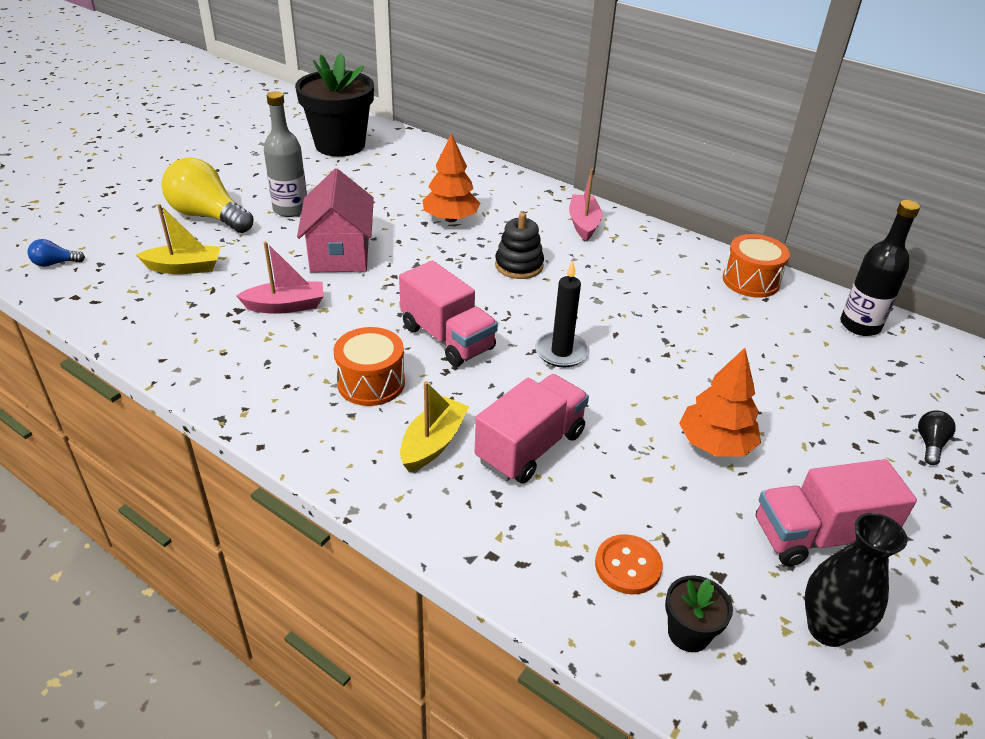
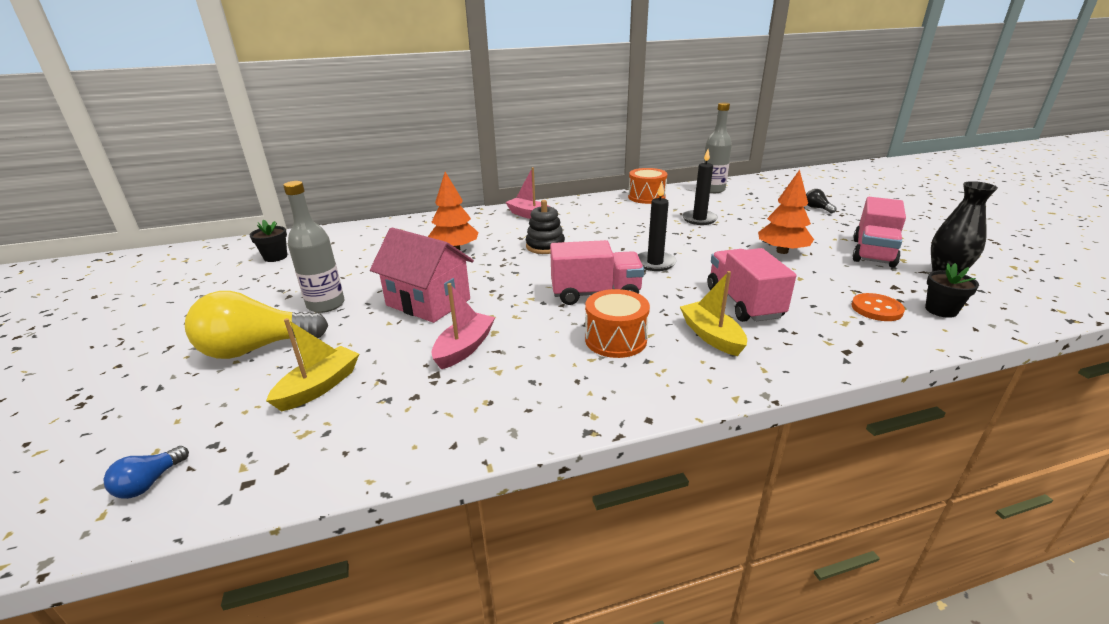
camera: 50 degrees left, 10 degrees down
(340, 145) = (275, 257): black flower pot -> black flower pot, size x0.44
(733, 345) = (699, 219): none -> black candle
(860, 325) = (712, 190): black bottle -> grey bottle

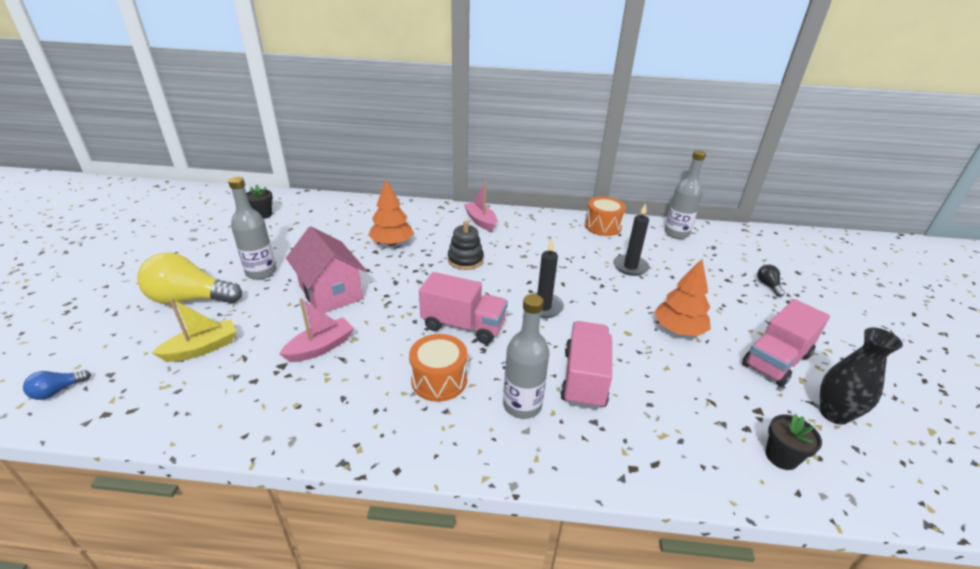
camera: 20 degrees right, 5 degrees up
(711, 336) = (522, 405): yellow boat -> grey bottle
(876, 309) = (711, 431): orange button -> none

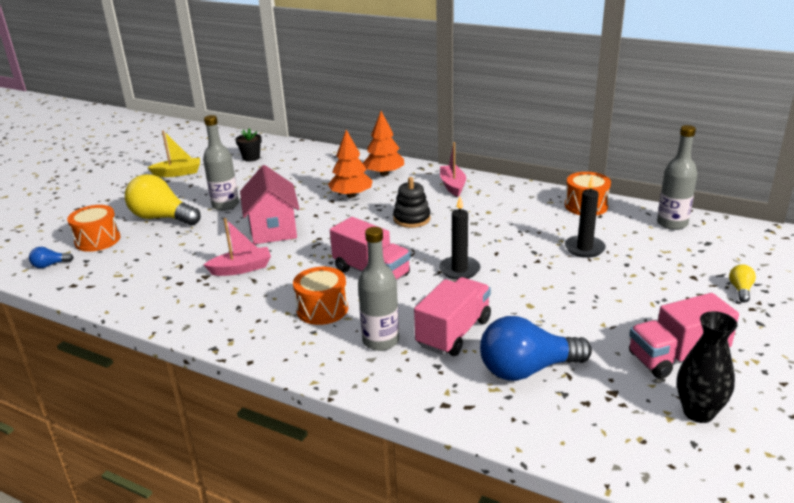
camera: 25 degrees right, 5 degrees down
(115, 342) = (97, 240): none -> orange drum
(202, 348) = (154, 254): yellow boat -> yellow boat (178, 173)
(675, 405) = (527, 370): none -> blue light bulb
(678, 330) = (588, 312): orange tree -> orange tree (384, 174)
(768, 285) = (740, 290): black light bulb -> yellow light bulb
(781, 457) = (601, 430): black flower pot -> none

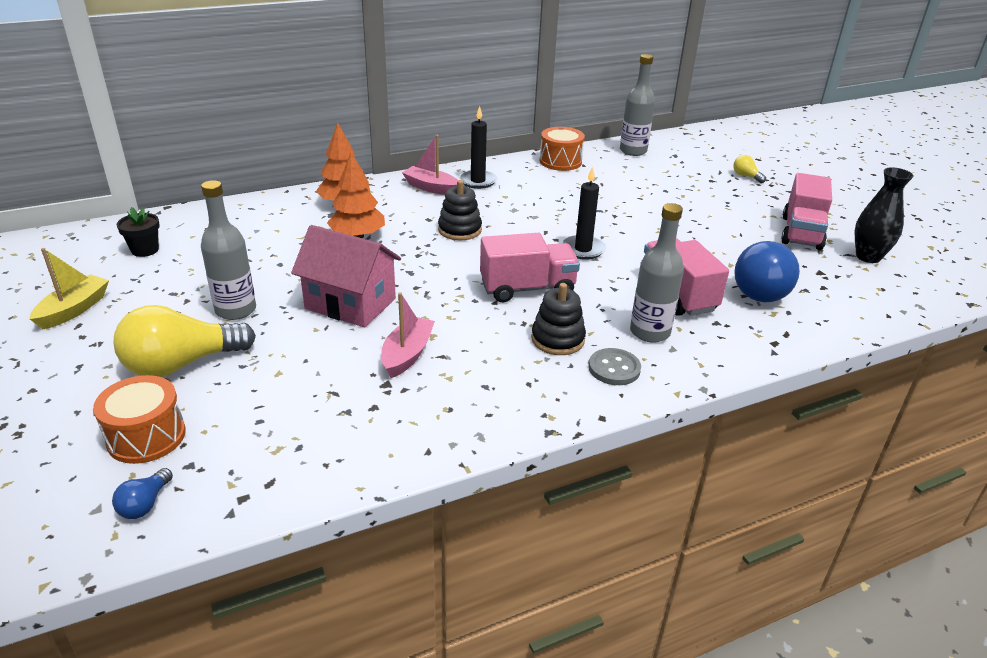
camera: 55 degrees left, 5 degrees up
(313, 344) = (614, 368): none -> grey button
(322, 309) = (557, 339): orange drum -> black stacking toy
(584, 248) = (622, 192): black candle -> black candle (477, 181)

